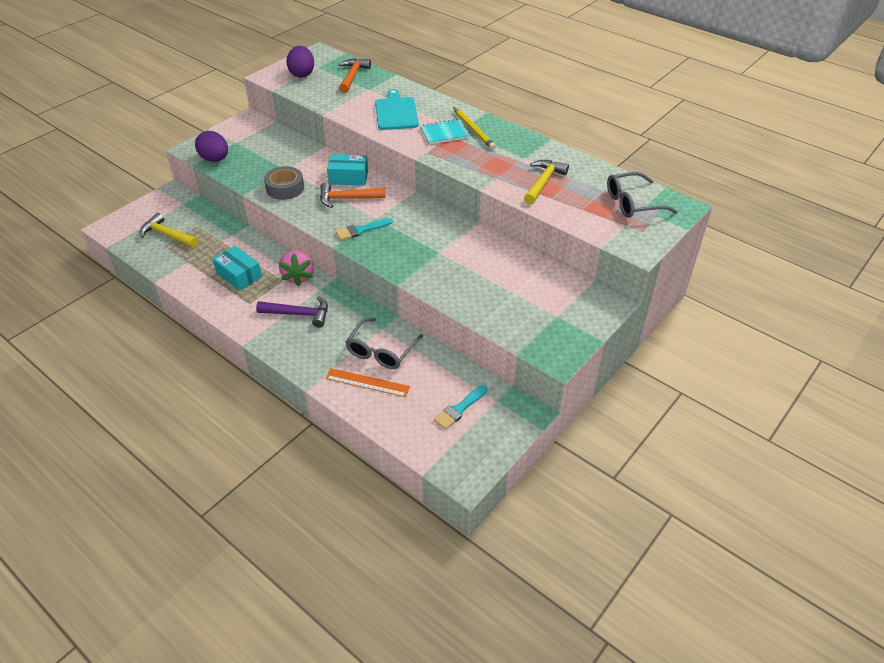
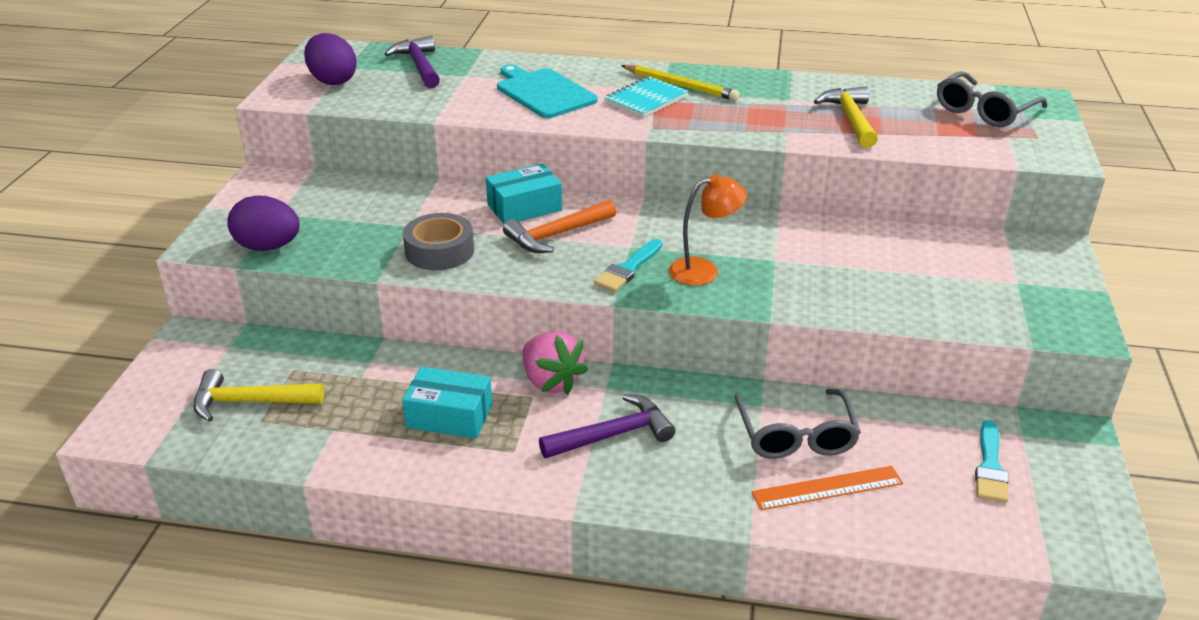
camera: 30 degrees left, 10 degrees down
(352, 76) = (419, 65): orange hammer -> purple hammer
(397, 245) = (704, 270): none -> orange lamp

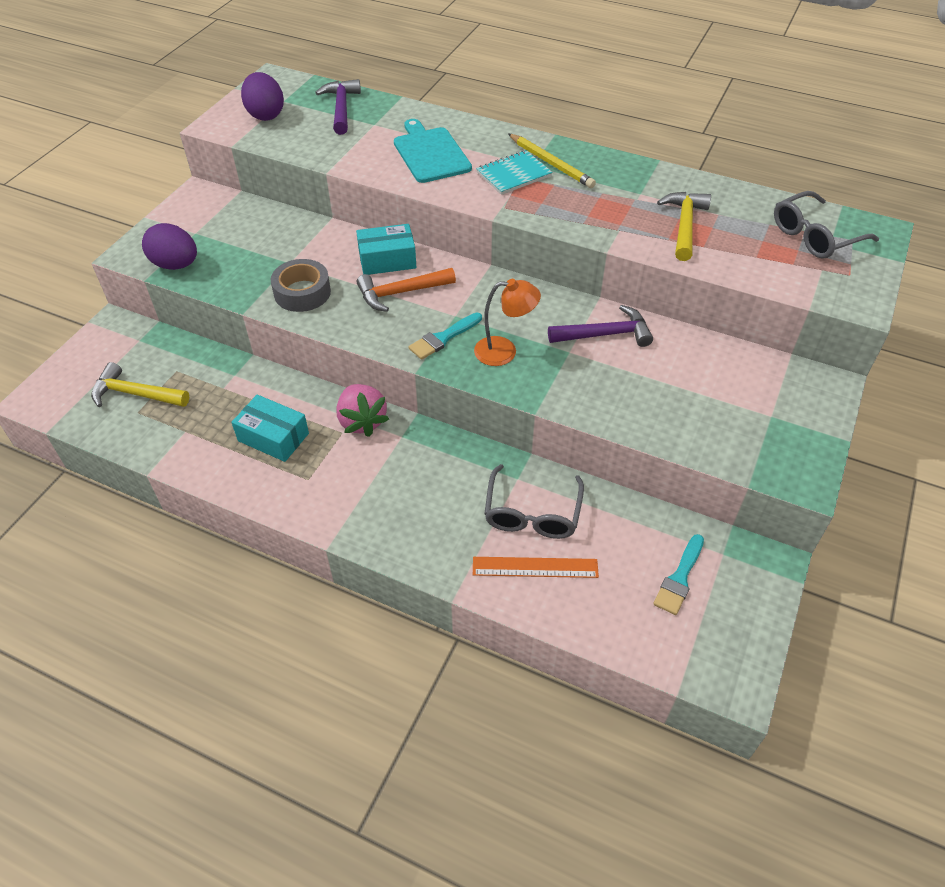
camera: 15 degrees right, 15 degrees up
(613, 435) = (389, 481): purple hammer -> purple hammer (605, 334)

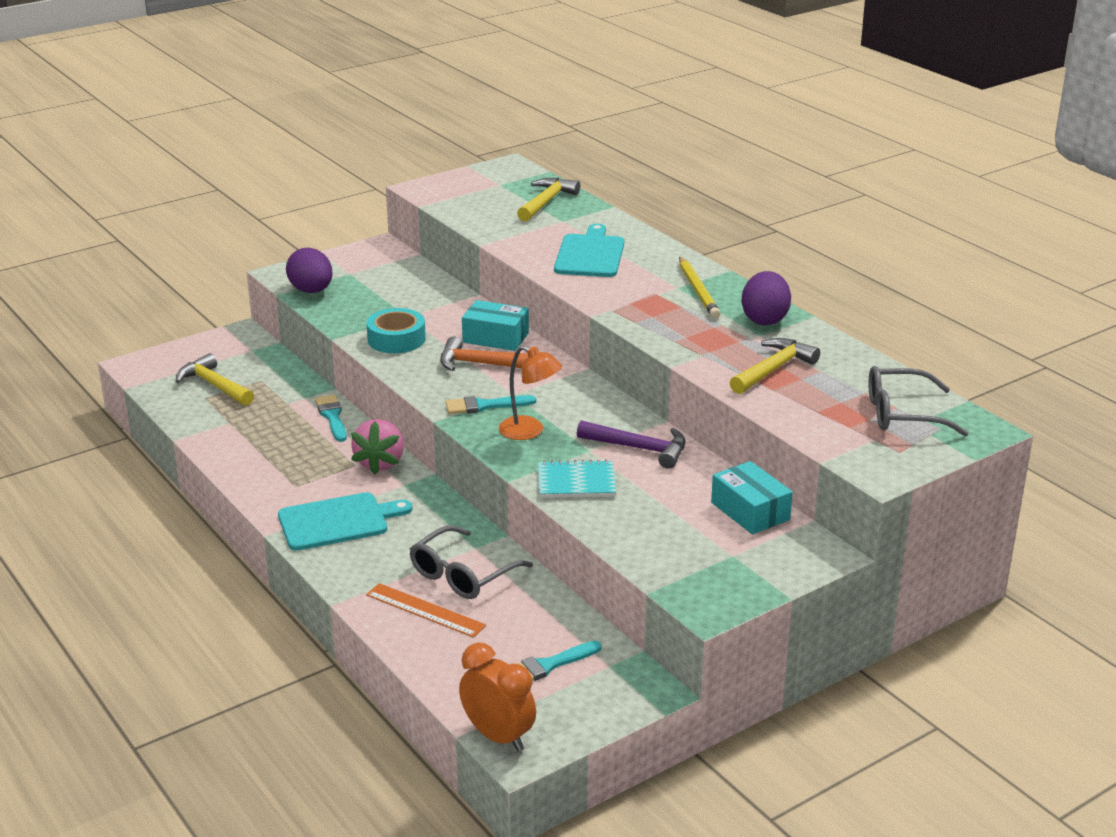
camera: 30 degrees right, 20 degrees down
(265, 115) = (472, 191): purple egg -> purple egg (764, 319)
(273, 437) = (295, 449): turquoise box -> turquoise box (750, 511)
(277, 387) = (332, 417): none -> turquoise brush
(302, 292) = (396, 339): grey tape -> turquoise tape
(341, 108) = (546, 202): purple hammer -> yellow hammer
(379, 503) = (338, 521): none -> turquoise cutting board
(514, 174) = (651, 289): turquoise notebook -> turquoise notebook (576, 482)
(708, 676) = (498, 736): none -> orange clock

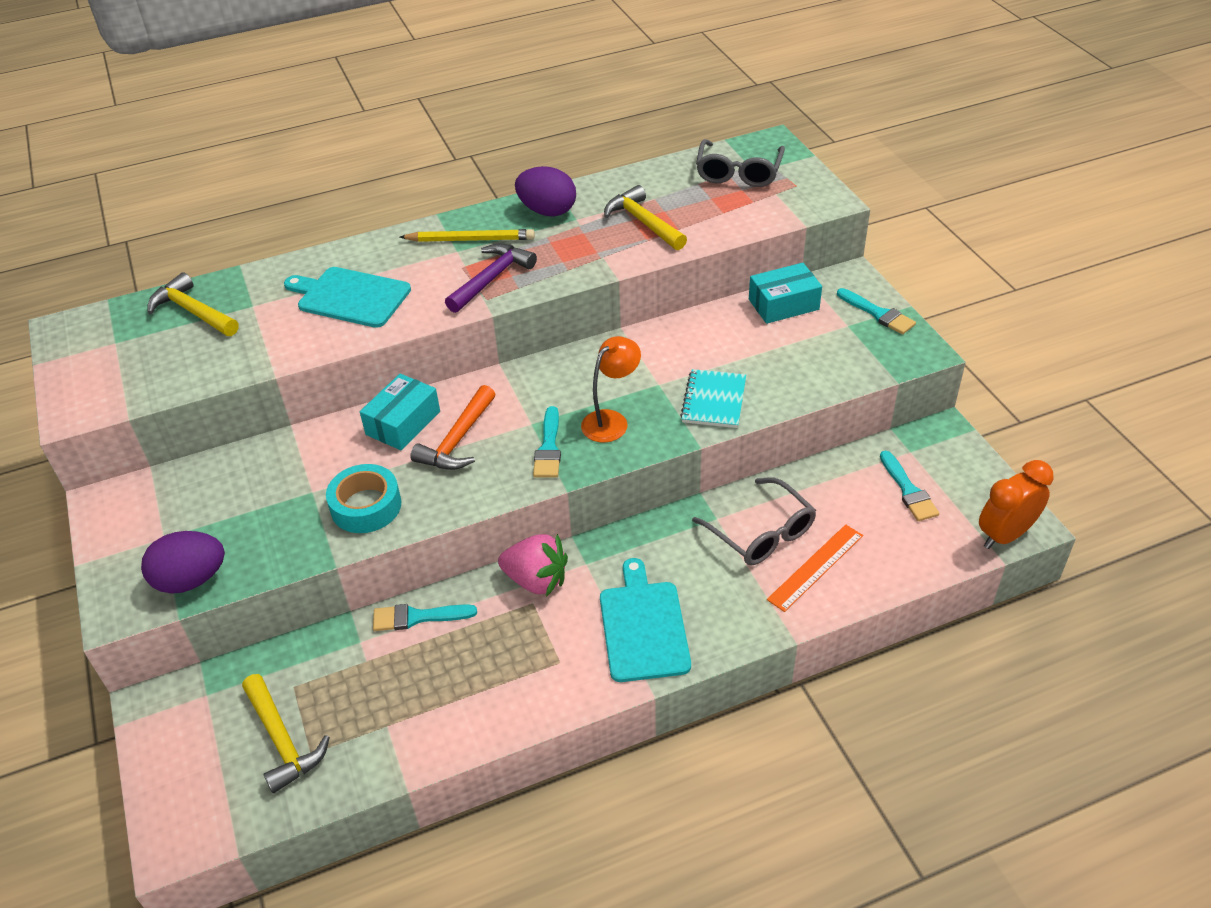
camera: 75 degrees left, 15 degrees up
(214, 385) = (282, 740): yellow hammer -> yellow hammer turned 90 degrees counterclockwise
(639, 448) = (665, 352): purple hammer -> purple hammer (492, 278)
(764, 574) = (878, 313): none -> turquoise brush

